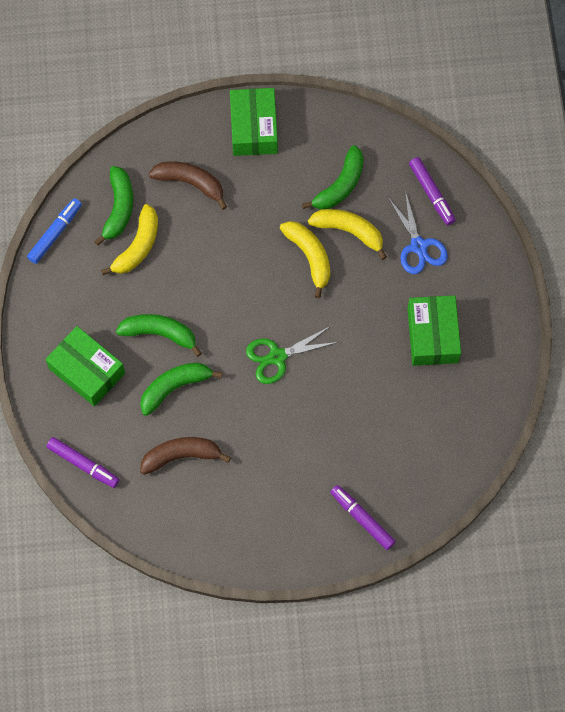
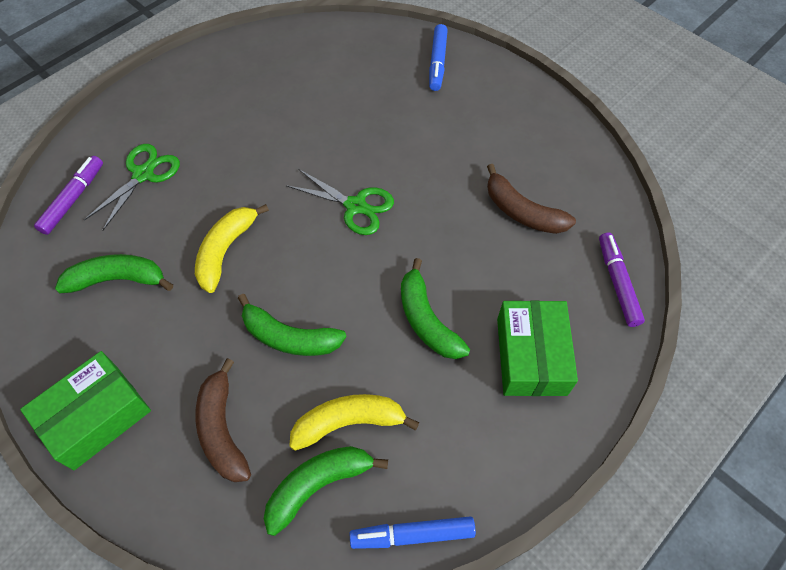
camera: 130 degrees left, 10 degrees down
(175, 387) = (466, 265): green banana -> green banana (289, 337)
(349, 231) = (169, 237): yellow banana -> none
(362, 518) = (437, 62): purple marker -> blue marker
(418, 246) = (143, 174): blue scissors -> green scissors
(432, 335) = (231, 113): green box -> none

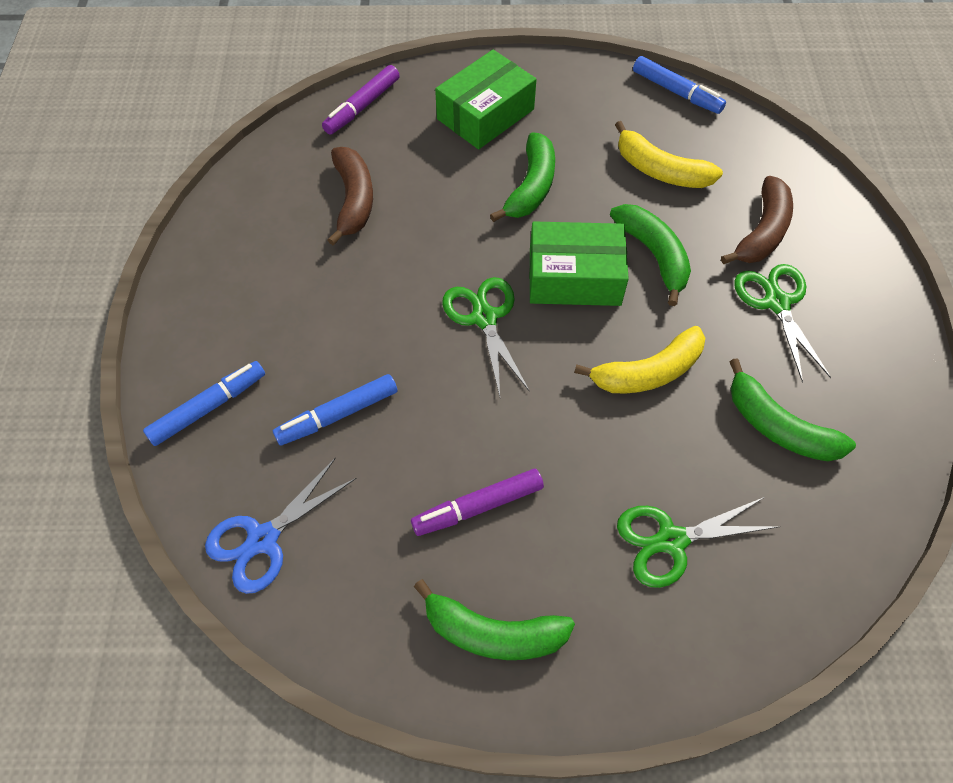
camera: 135 degrees left, 0 degrees up
(73, 199) = (776, 574): purple marker -> purple marker (478, 506)
(96, 416) = (866, 314): green box -> green box (574, 277)
(171, 371) = (776, 303): none -> green scissors
(318, 485) = (716, 153): green banana -> green banana (493, 632)
(343, 42) = (263, 539): none -> blue scissors
(373, 104) = (337, 414): none -> blue marker

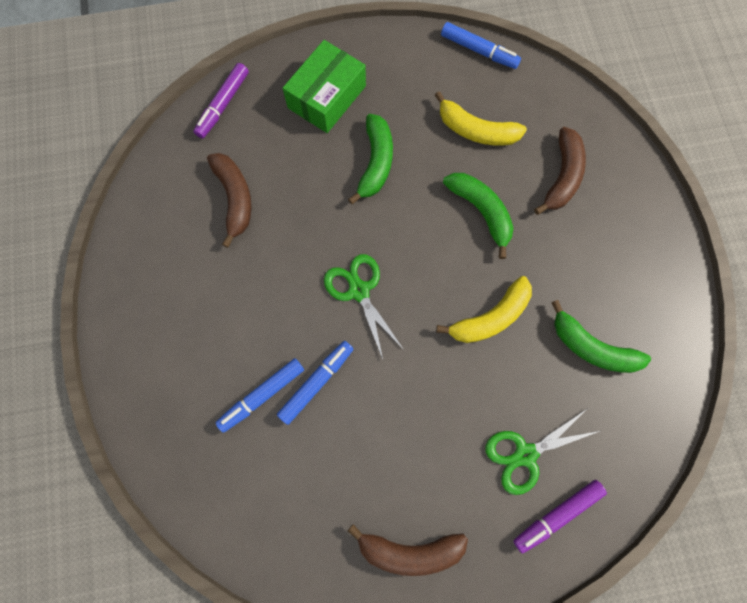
camera: 10 degrees left, 15 degrees up
(209, 407) = (161, 407): blue marker -> blue marker (317, 382)
(263, 539) = (228, 508): blue scissors -> none
(478, 506) = (381, 452): purple marker -> purple marker (556, 514)
(493, 632) = (409, 549): green banana -> brown banana
(574, 277) = (423, 242): green box -> none
(776, 303) = (579, 239): green scissors -> none

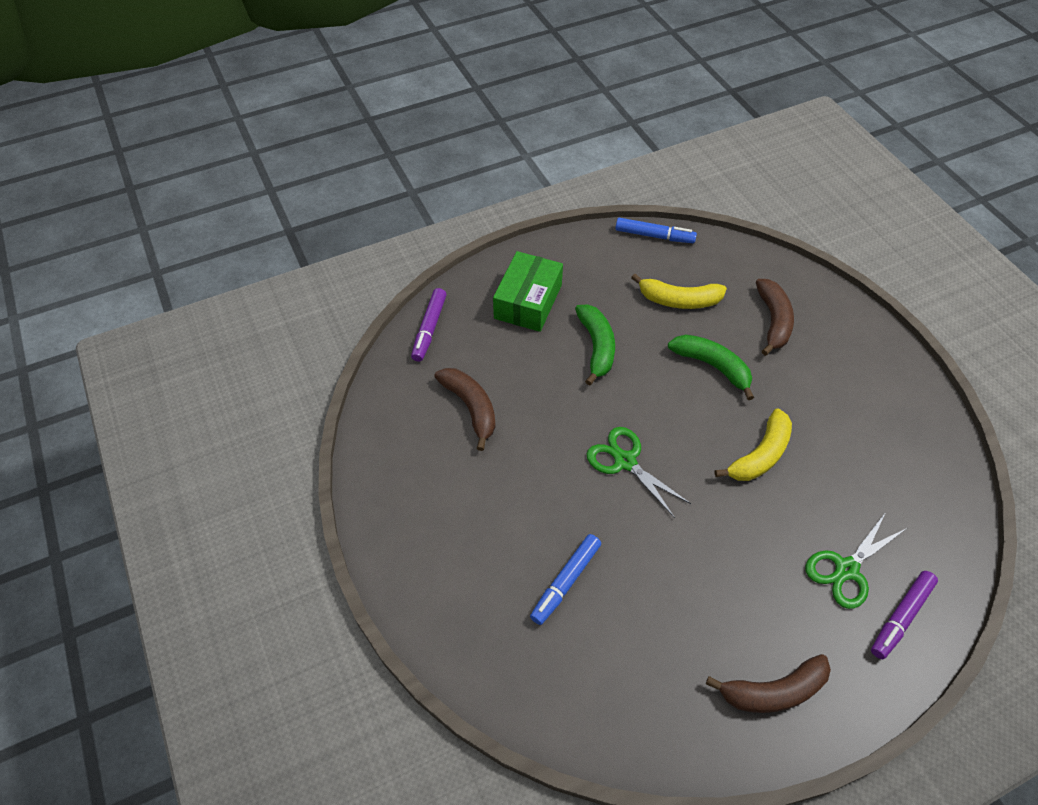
camera: 15 degrees left, 20 degrees down
(317, 382) = (616, 555): blue marker -> none
(591, 347) = (864, 458): green banana -> none

